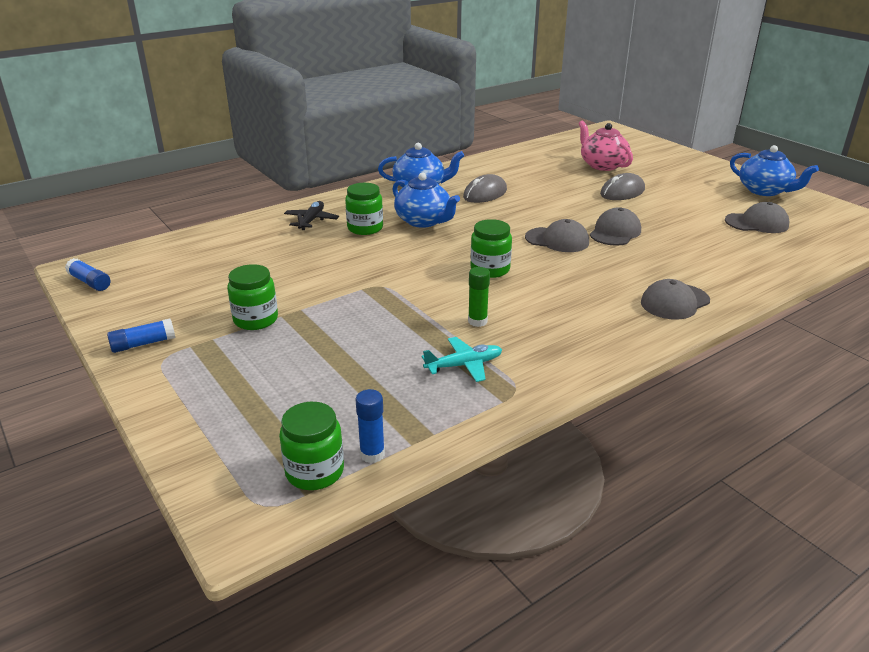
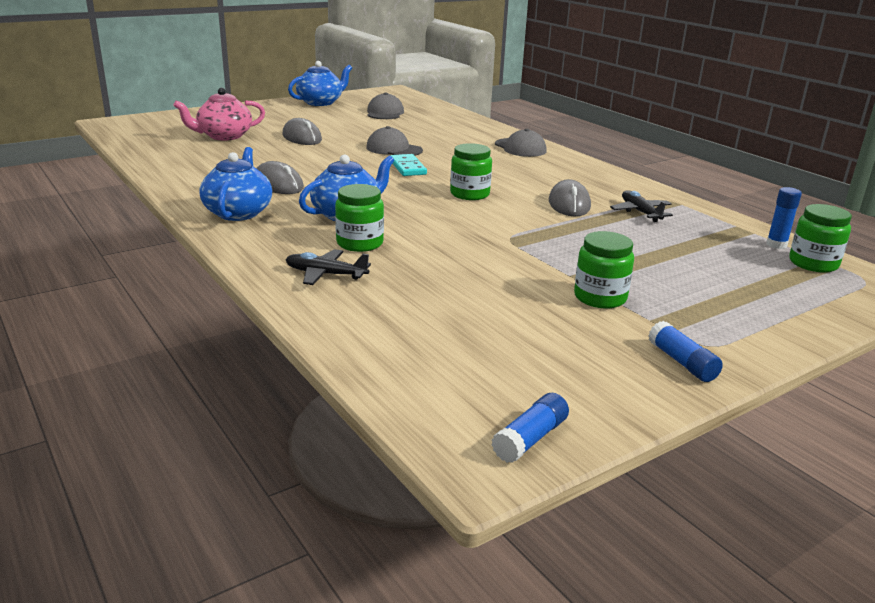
camera: 90 degrees left, 5 degrees down
(464, 365) = (640, 212): turquoise plane -> black plane
(477, 321) = (569, 204): green glue stick -> grey mouse
(557, 240) = (407, 167): grey cap -> turquoise domino

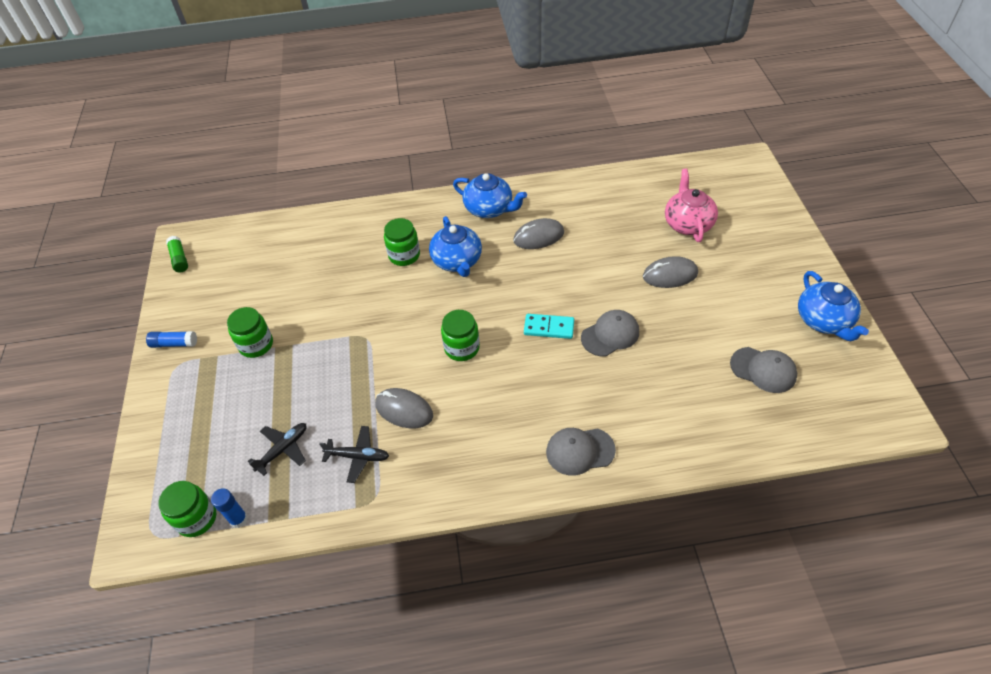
camera: 120 degrees right, 25 degrees up
(325, 274) = (371, 230): black plane -> black plane (283, 449)
(530, 439) = (179, 259): blue glue stick -> green glue stick

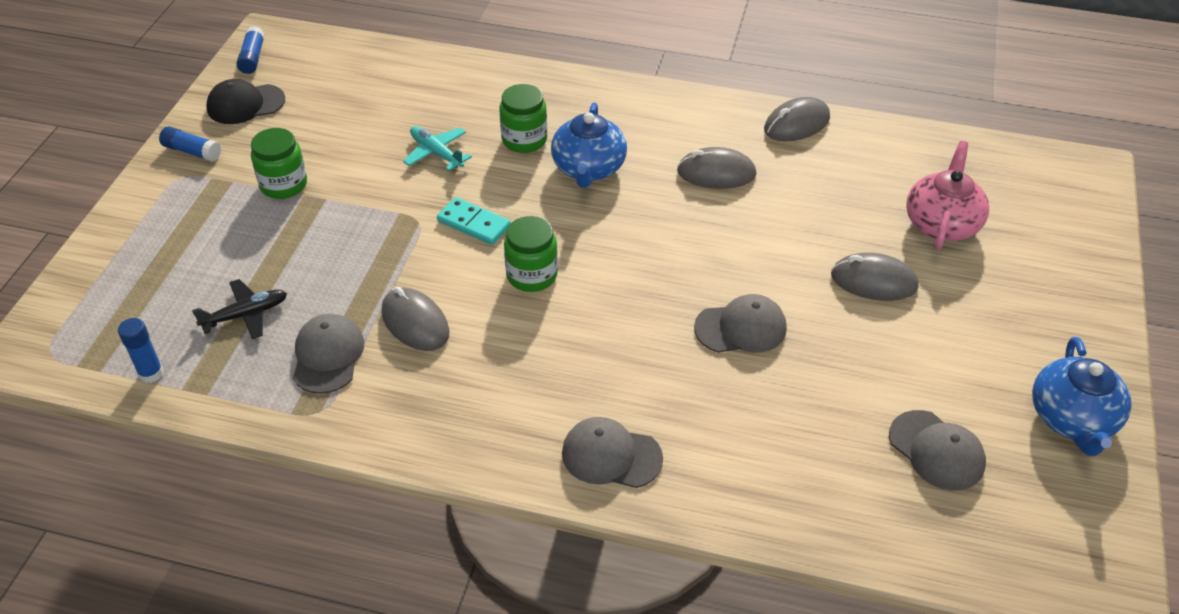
camera: 20 degrees right, 5 degrees down
(179, 259) = (252, 58): green glue stick -> blue glue stick
(194, 295) = (245, 104): none -> black cap
(196, 518) = (106, 354): green jar -> none
(350, 285) = (436, 153): none -> turquoise plane
(358, 456) = (328, 356): black plane -> grey cap
(489, 209) = (670, 118): blue teapot -> none
(549, 328) = (661, 290): turquoise domino -> turquoise domino (473, 224)
(569, 187) = (796, 124): none -> grey mouse

